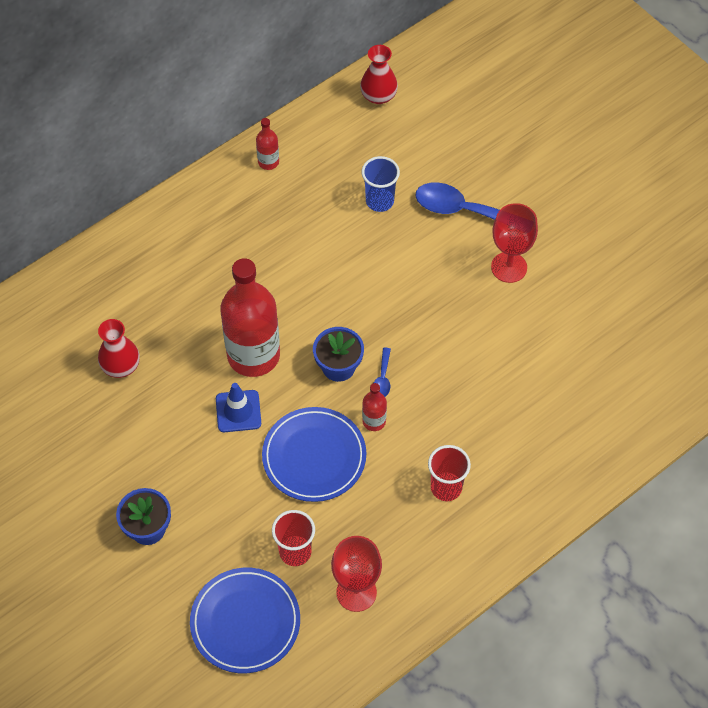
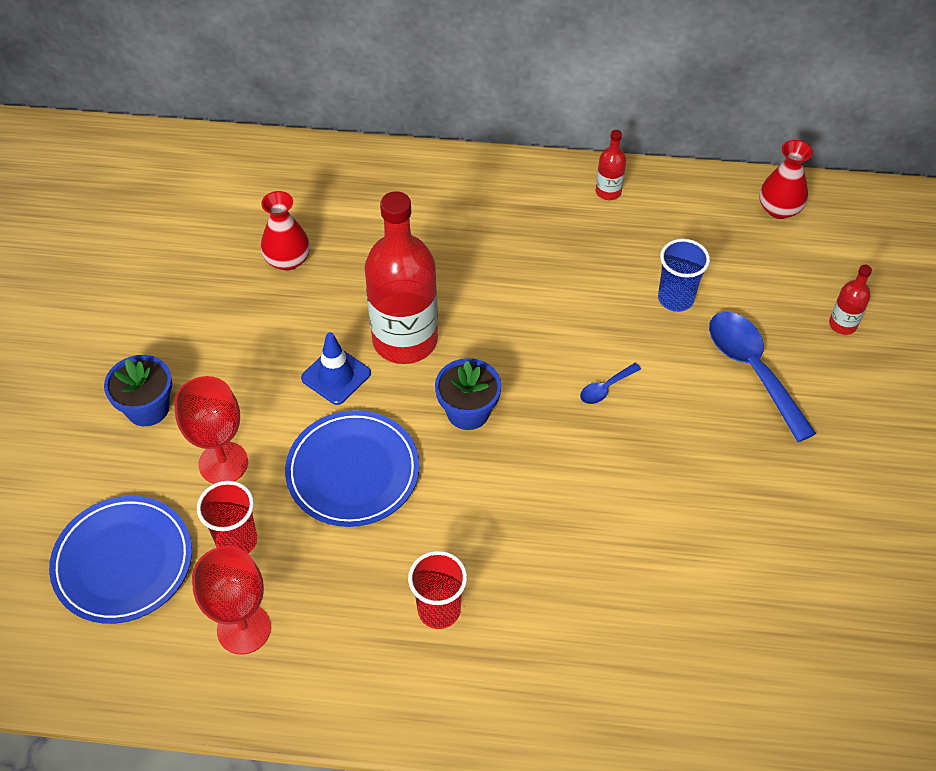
camera: 45 degrees right, 5 degrees down
(374, 421) = (443, 487): red bottle -> red bottle (842, 324)
(382, 378) = (496, 456): blue spoon -> blue spoon (605, 388)
(509, 267) = (741, 457): red goblet -> red goblet (223, 463)

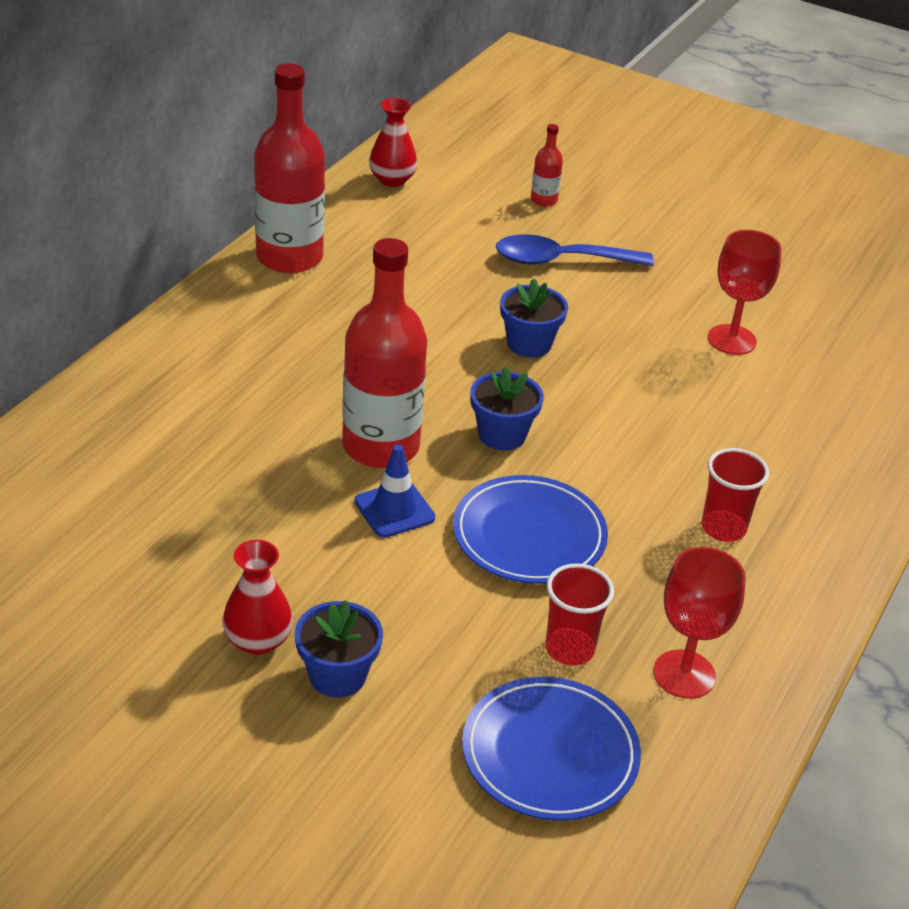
camera: 70 degrees left, 15 degrees down
(223, 463) = (459, 631): red goblet -> red goblet (731, 340)
(287, 260) = (197, 496): red vase -> red vase (258, 640)
(605, 388) = (529, 344): blue spoon -> blue flower pot
(608, 192) = (289, 257): red bottle -> red bottle, size x2.30
(675, 299) = (453, 269): blue cup -> none

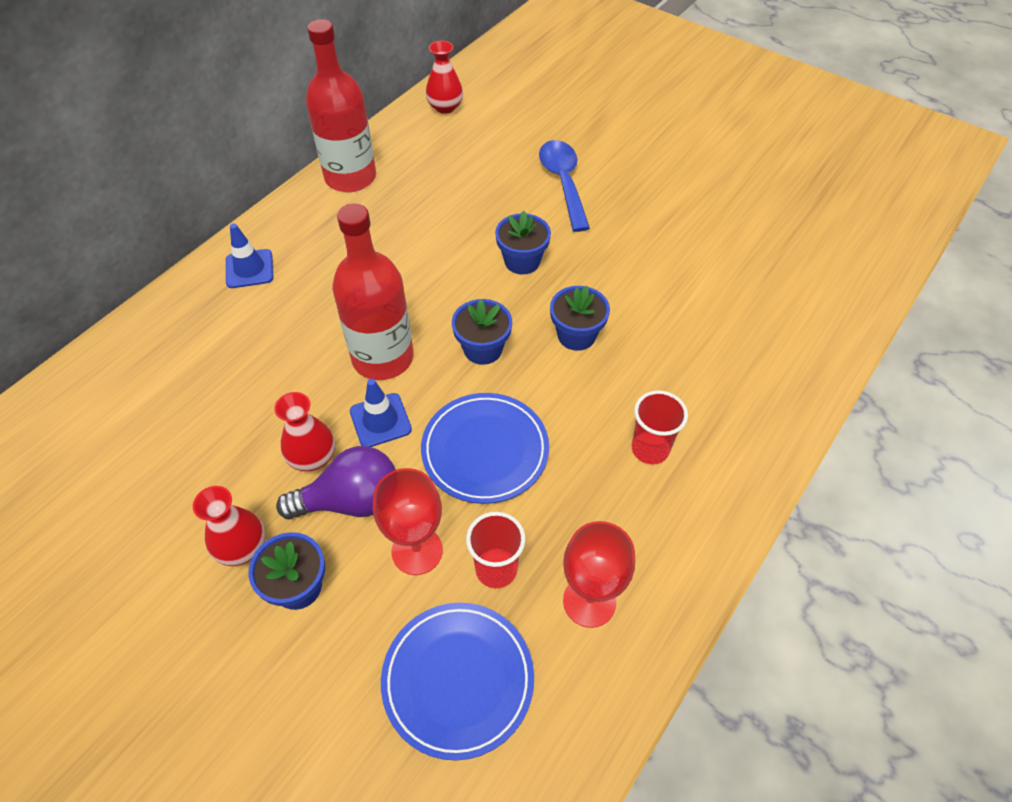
camera: 10 degrees right, 15 degrees up
(185, 357) = (249, 269): none -> blue traffic cone
(320, 548) = (312, 457): none -> red vase
(379, 590) = (351, 500): none -> purple light bulb
(544, 200) = (560, 126): red bottle -> none
(561, 260) = (563, 182): blue spoon -> blue spoon turned 75 degrees clockwise
(612, 418) = (576, 335): none -> blue flower pot
(731, 340) = (689, 260): red goblet -> red goblet (417, 551)

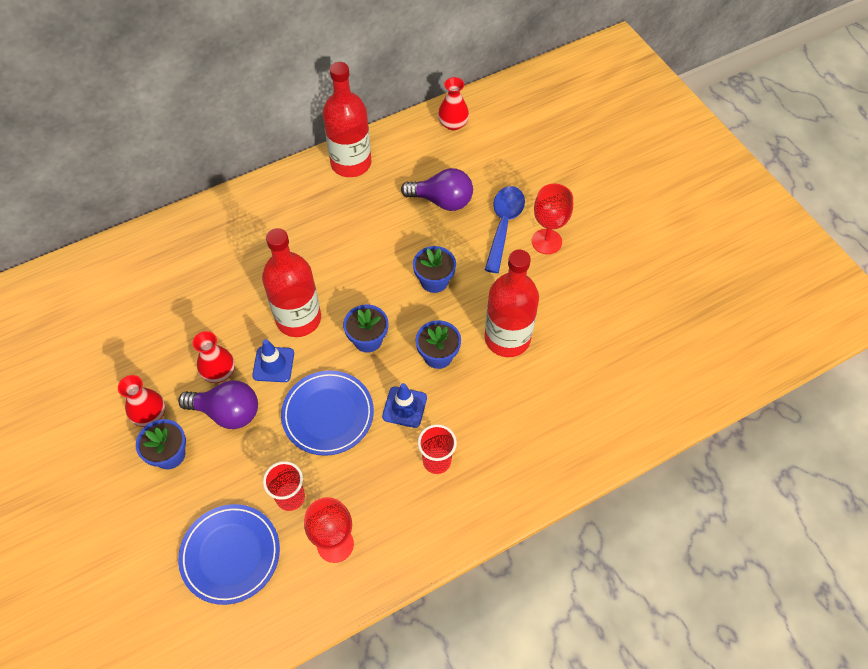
camera: 25 degrees right, 5 degrees up
(249, 269) = (246, 214): blue traffic cone -> blue traffic cone (404, 407)
(417, 551) = (249, 463): red goblet -> red goblet (546, 241)
(480, 181) = (442, 201): none -> purple light bulb
(642, 289) = (507, 338): none -> red bottle

